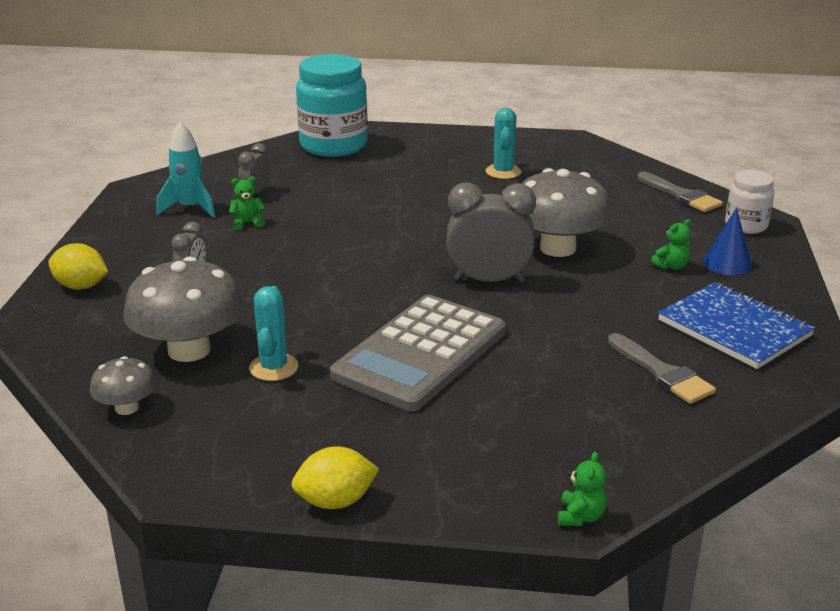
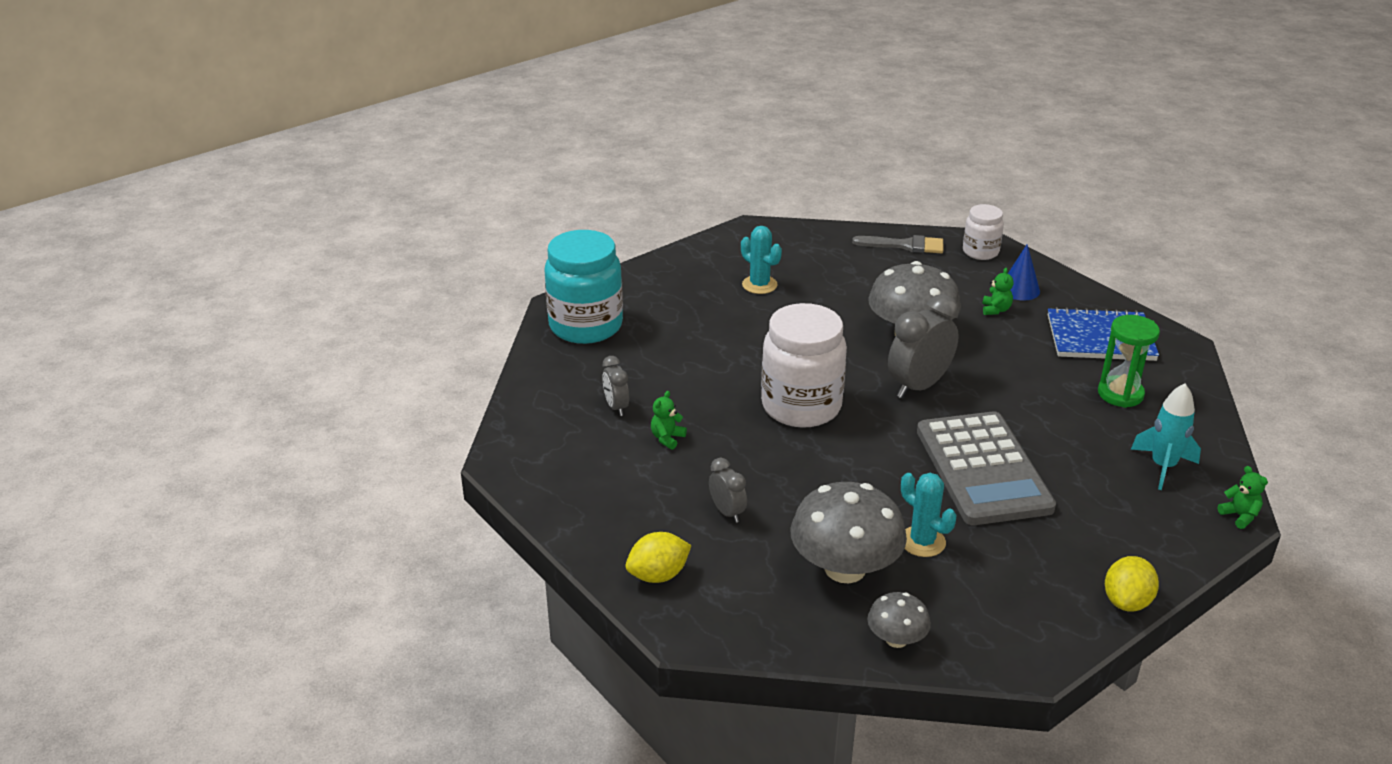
camera: 45 degrees left, 5 degrees up
(190, 208) = (592, 452): turquoise rocket -> turquoise rocket (1163, 466)
(372, 249) = (801, 406): none -> white jar
(662, 373) = (1120, 394): grey brush -> green hourglass

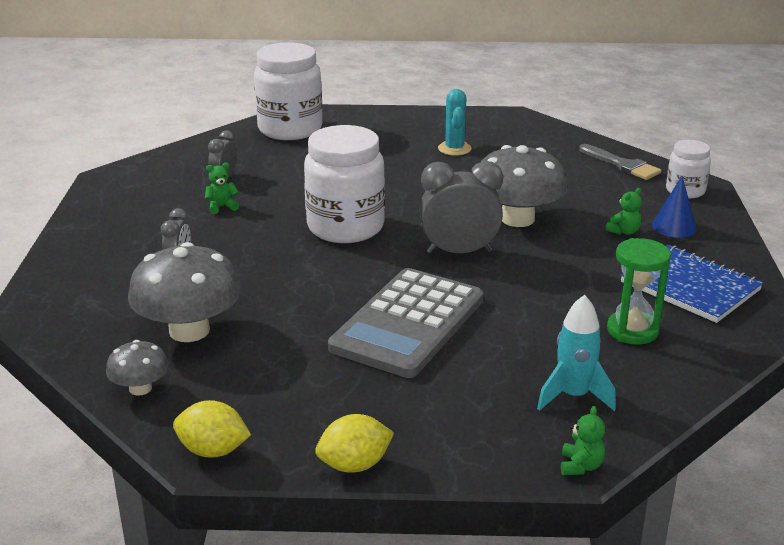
camera: 40 degrees right, 5 degrees down
(586, 326) = (290, 129): turquoise jar -> white jar
(658, 575) = (73, 274): yellow lemon -> yellow lemon (213, 451)
(922, 542) = (273, 343): turquoise cactus -> none

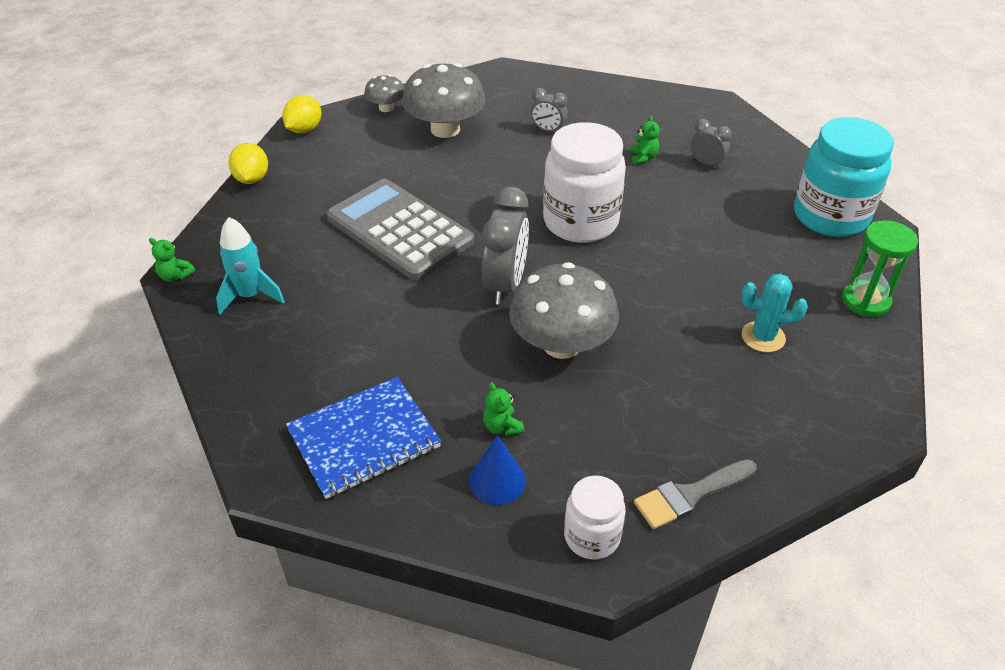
camera: 105 degrees right, 15 degrees up
(290, 129) = (830, 216): white jar -> turquoise jar
(632, 330) = (314, 363): green hourglass -> green hourglass (865, 301)

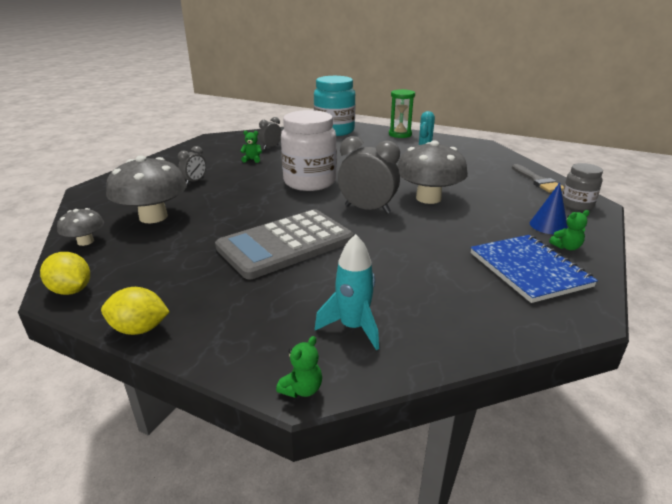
camera: 80 degrees left, 15 degrees down
(502, 426) = (503, 221): green teddy bear -> green teddy bear (566, 247)
(592, 536) = (576, 205): white jar -> grey jar

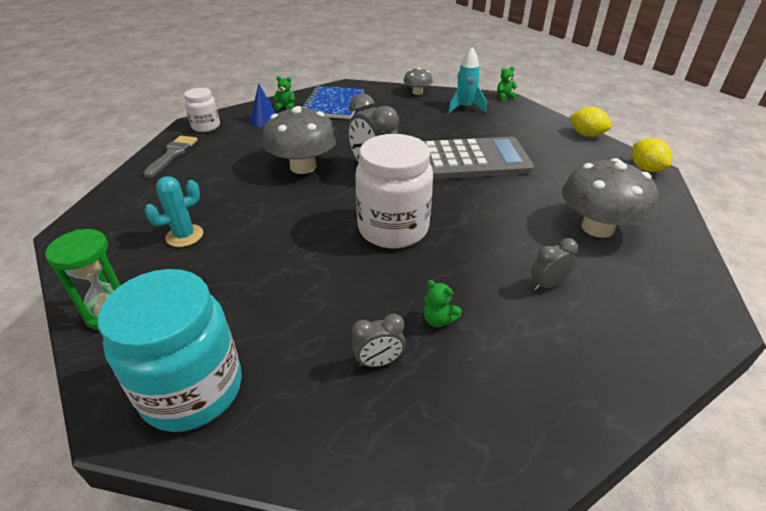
camera: 150 degrees left, 10 degrees up
(85, 241) = (661, 214): grey mushroom -> grey mushroom (417, 92)
(576, 205) = (206, 126): grey jar -> white jar

